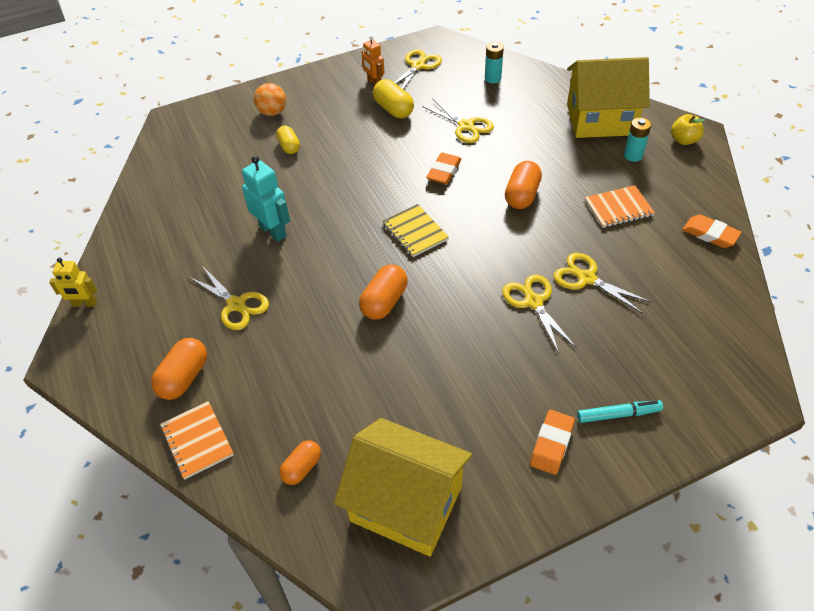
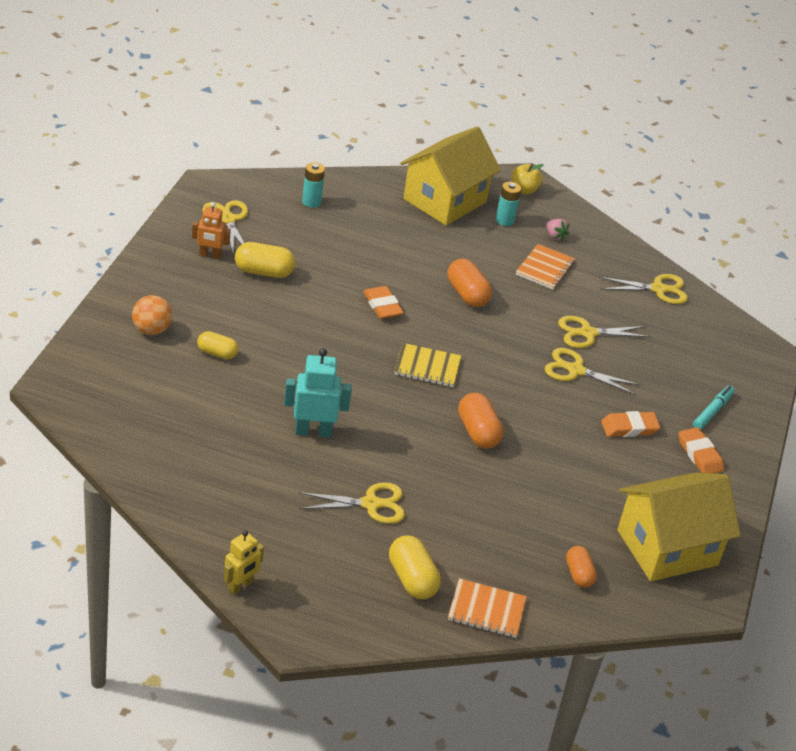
camera: 55 degrees left, 10 degrees down
(184, 378) = (412, 579): orange capsule -> yellow capsule
(466, 126) = (347, 257): yellow scissors -> yellow scissors (658, 289)
(664, 187) = (555, 236): none -> pink strawberry
(710, 234) = (624, 257): orange eraser -> orange eraser (629, 428)

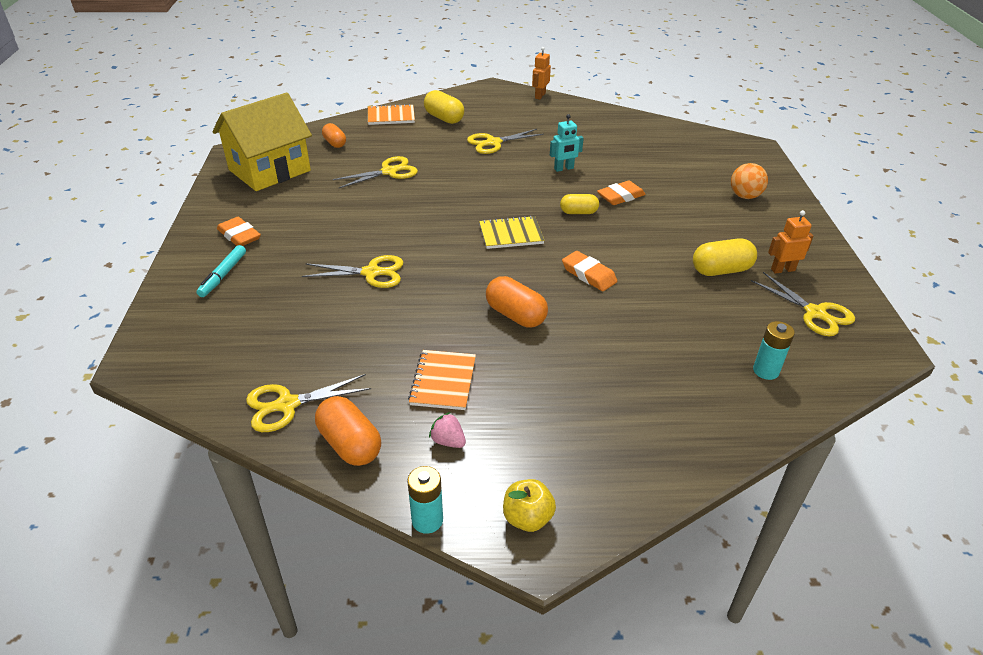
camera: 165 degrees right, 0 degrees up
(217, 353) = (680, 195): yellow capsule -> yellow capsule (578, 212)
(241, 586) = (540, 96): yellow robot -> orange robot
(313, 431) = (564, 168): turquoise robot -> turquoise robot, size x0.66
(445, 200) = (622, 443): yellow house -> none
(478, 432) = (441, 200): orange capsule -> orange capsule (350, 444)
(504, 220) = (526, 441): turquoise battery -> turquoise battery (427, 520)
(587, 333) = (368, 315): yellow scissors -> yellow scissors (389, 172)
(629, 428) = (309, 238): orange eraser -> orange eraser (620, 196)

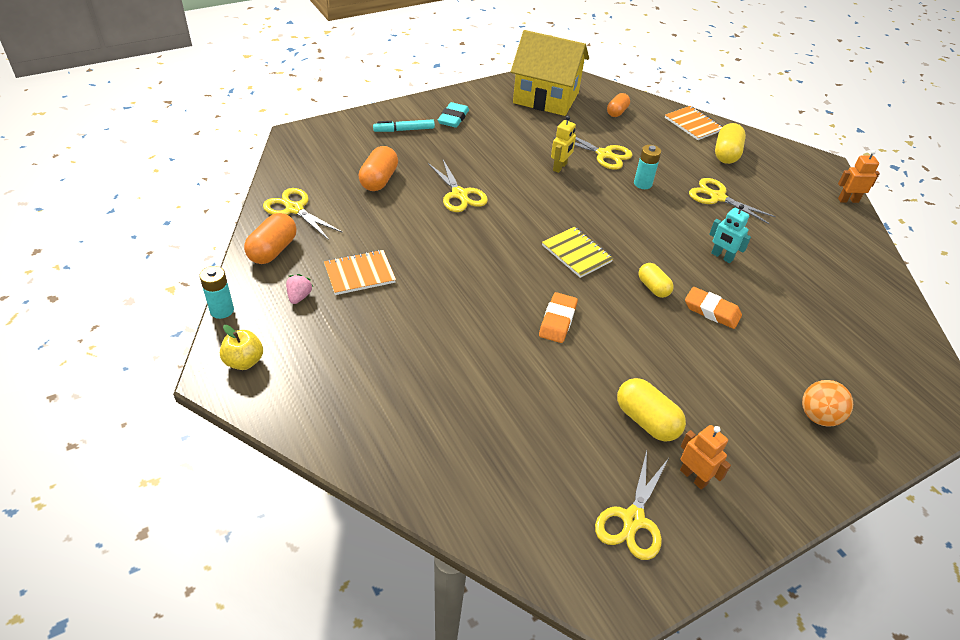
camera: 60 degrees right, 5 degrees up
(239, 235) = (453, 118): orange eraser -> turquoise eraser
(385, 200) = (560, 167): none -> yellow robot
(515, 315) = (465, 290): orange capsule -> orange capsule (379, 180)
(765, 371) = (503, 487): turquoise battery -> turquoise battery (642, 184)

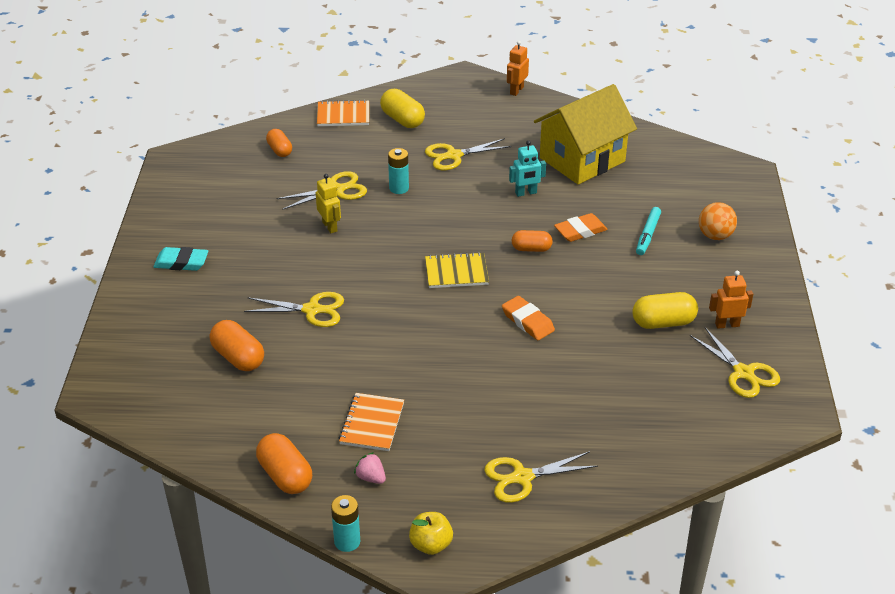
camera: 55 degrees left, 5 degrees down
(294, 209) = (231, 438): yellow scissors -> yellow scissors (522, 477)
(404, 130) = (168, 306): turquoise marker -> turquoise marker (647, 235)
(453, 118) = (181, 262): turquoise eraser -> turquoise eraser turned 45 degrees counterclockwise
(546, 98) = (210, 184): yellow house -> yellow house (582, 160)
(653, 287) = (531, 249): yellow capsule -> orange capsule

